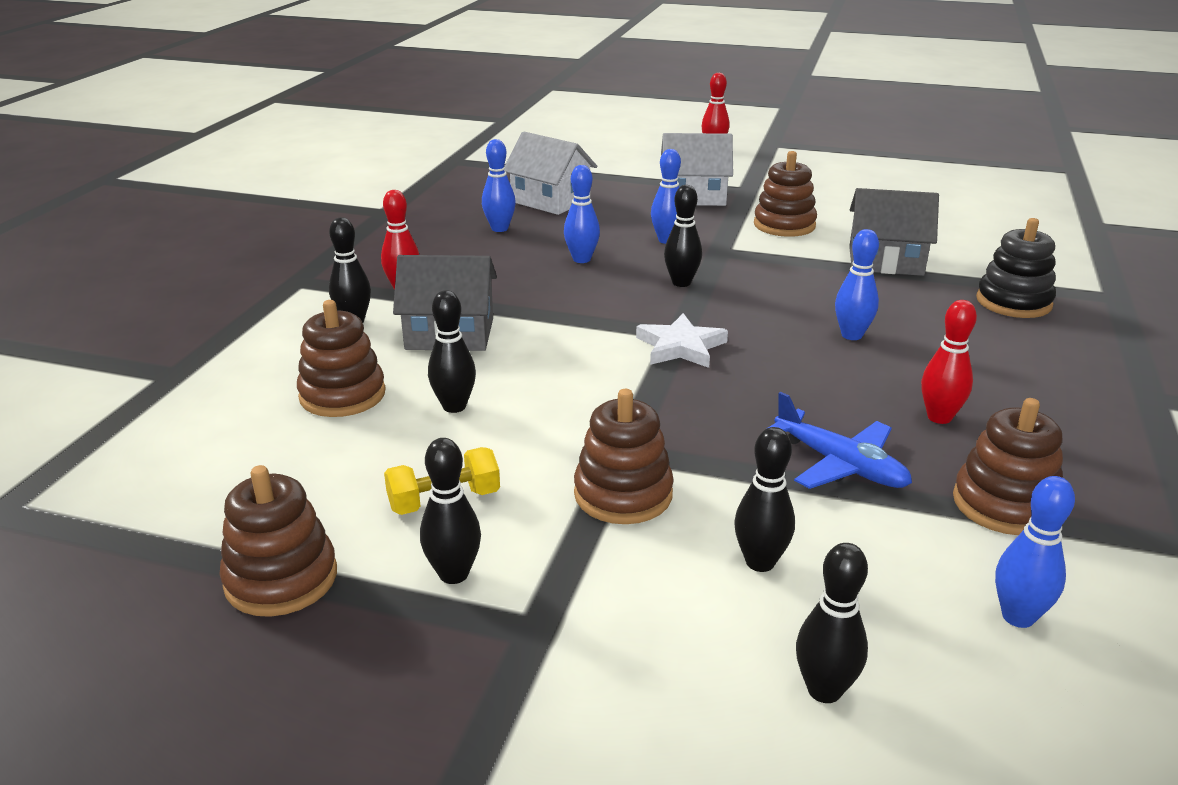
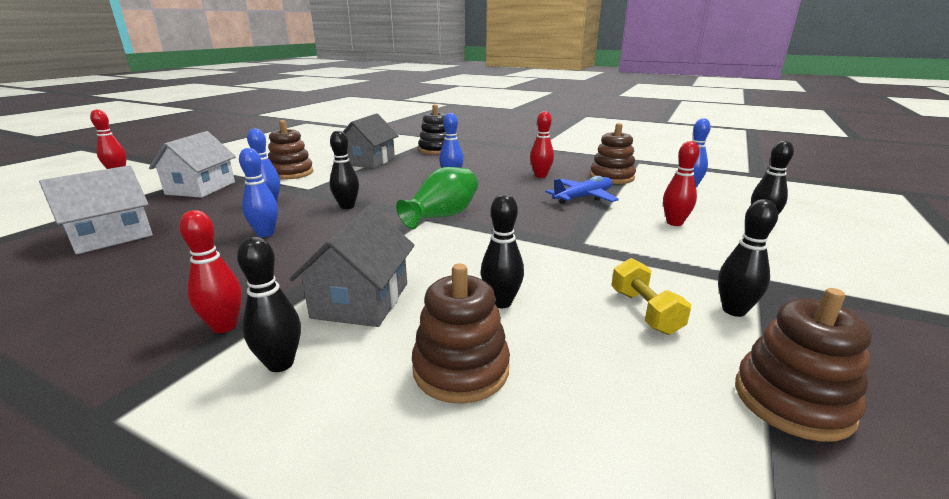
camera: 80 degrees left, 5 degrees down
(499, 229) = (139, 264): blue bowling pin -> none
(623, 494) = (621, 248): brown stacking toy -> none
(681, 347) = (442, 216): white star -> green vase
(760, 562) = (674, 223): black bowling pin -> red bowling pin

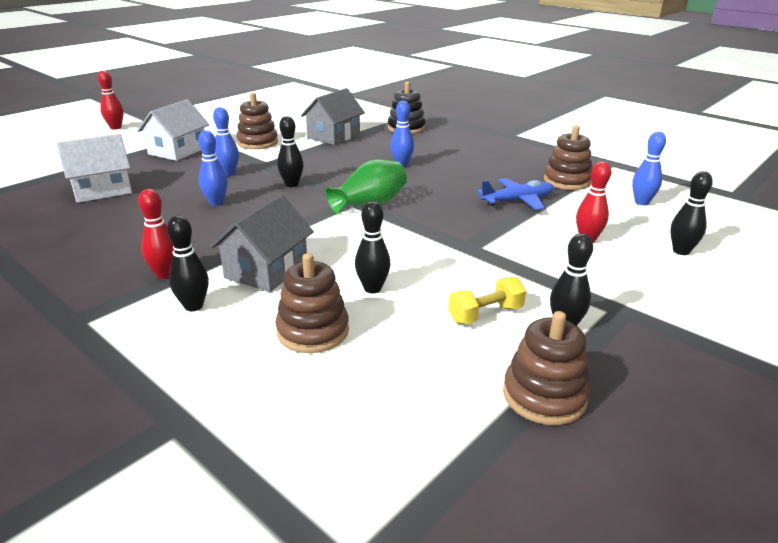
camera: 15 degrees right, 5 degrees up
(540, 176) = (492, 171): red bowling pin -> none
(645, 311) = (485, 314): yellow dumbbell -> yellow dumbbell turned 60 degrees clockwise

